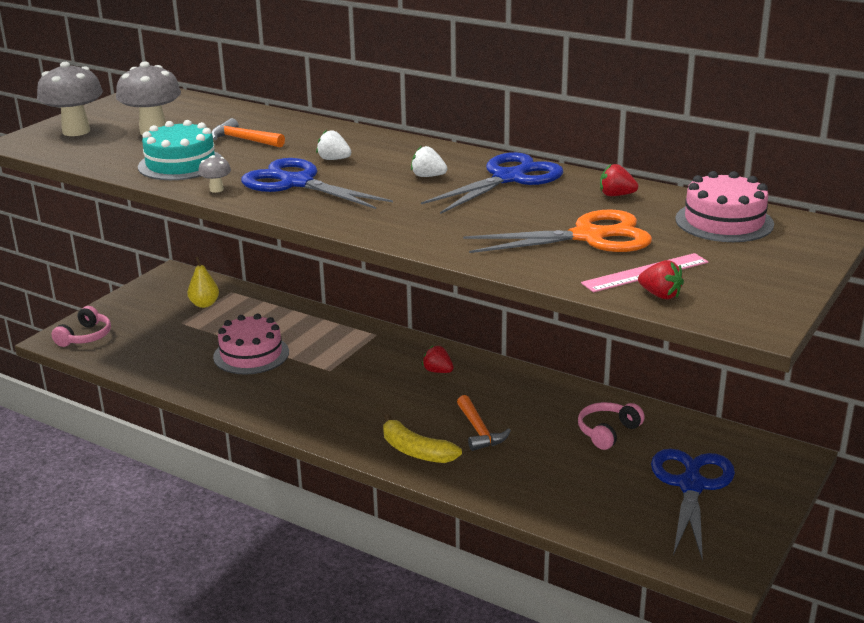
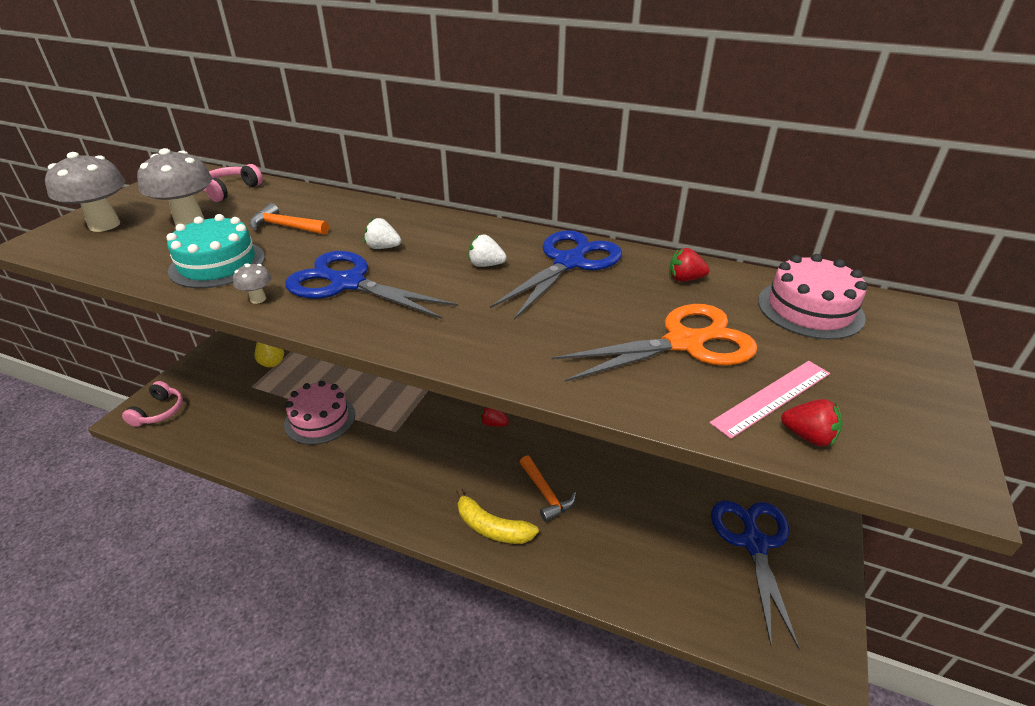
camera: 10 degrees left, 10 degrees up
(607, 432) = (660, 482): pink headphones -> pink headphones (231, 190)

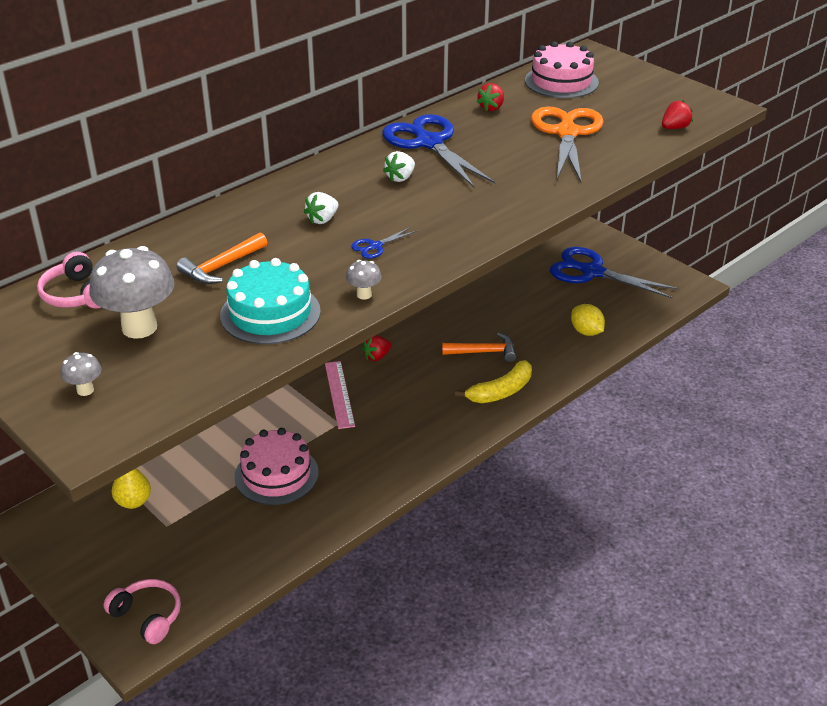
camera: 65 degrees left, 0 degrees up
(104, 225) = (85, 390): grey mushroom -> grey mushroom, size x0.45
(348, 283) = (375, 246): blue scissors -> blue scissors, size x0.41
(638, 572) = (586, 332): none -> yellow lemon
(772, 398) = (637, 125): pink ruler -> pink ruler (339, 394)

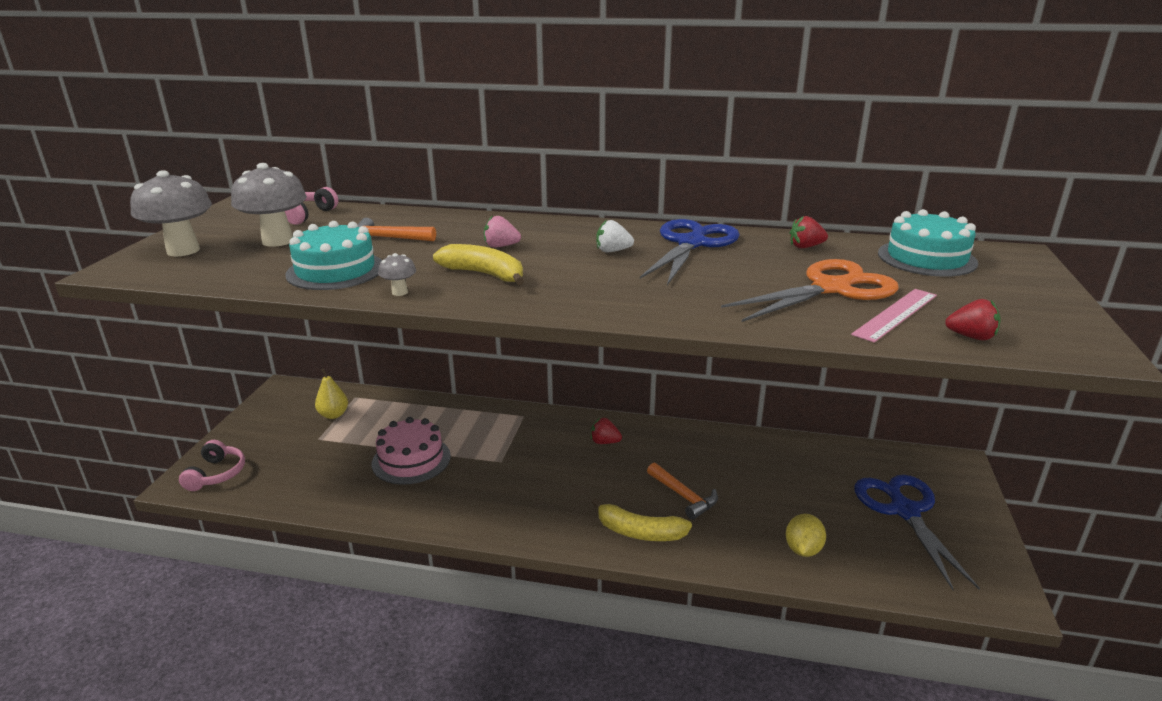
camera: 55 degrees right, 10 degrees down
(85, 390) = (183, 250): grey mushroom -> grey mushroom, size x2.21
(322, 219) = (501, 246): white strawberry -> pink strawberry
(339, 394) = (536, 445): pink ruler -> pink ruler (896, 314)
(375, 246) = (484, 274): blue scissors -> yellow banana
(561, 81) = (926, 258): pink cake -> turquoise cake

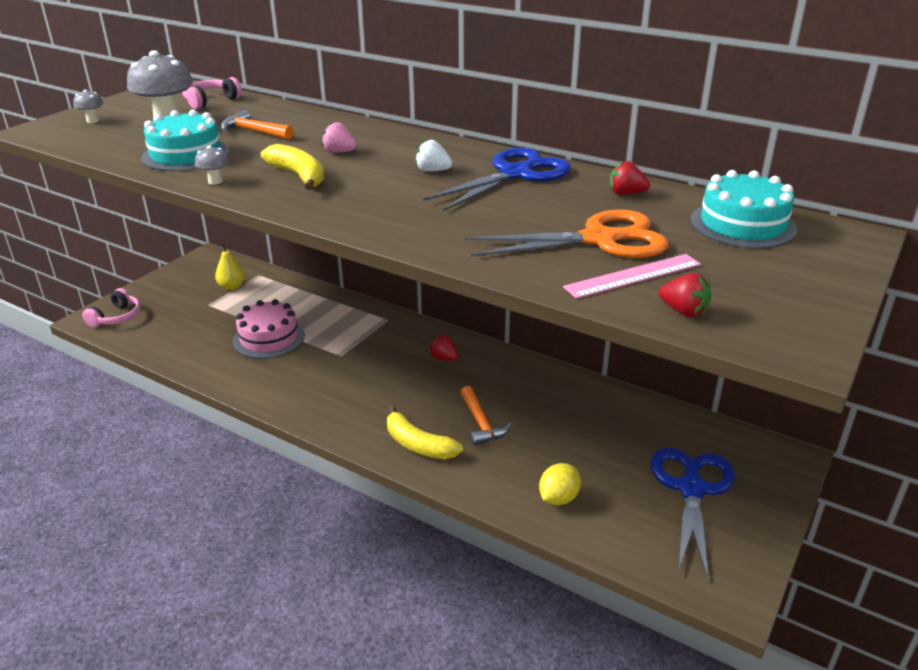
camera: 20 degrees right, 5 degrees up
(183, 250) = (93, 121): grey mushroom -> grey mushroom, size x0.45

